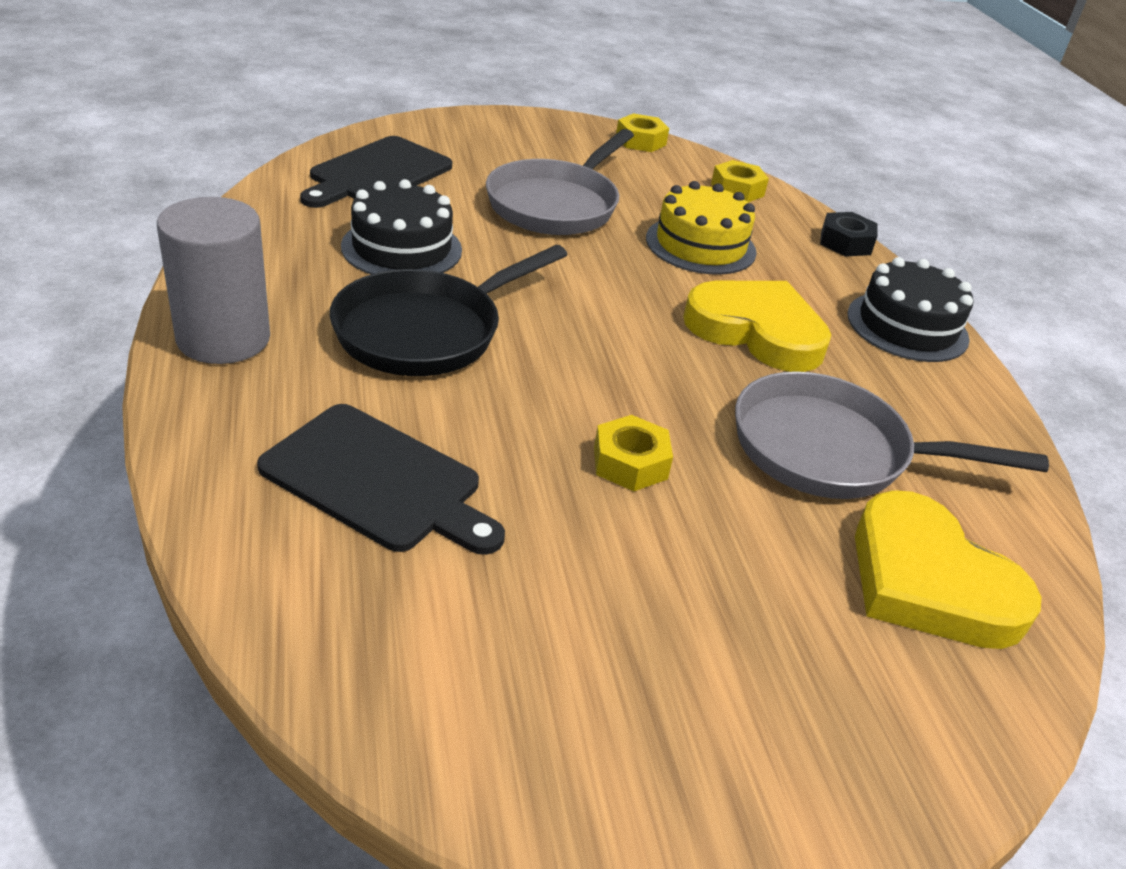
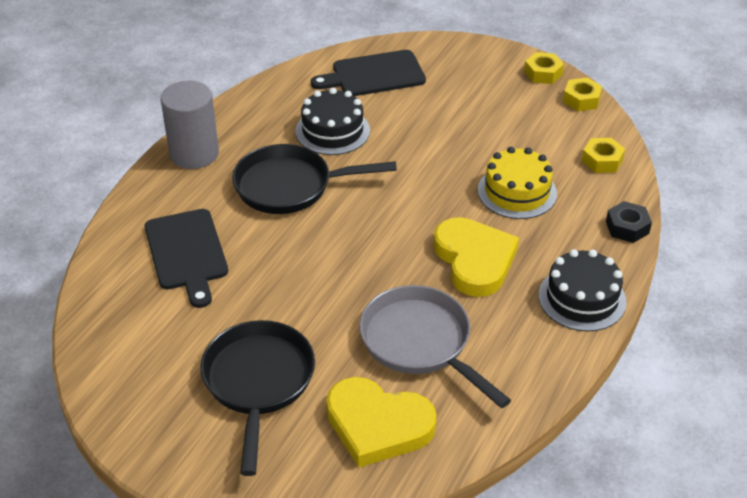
camera: 45 degrees right, 5 degrees up
(556, 204) = (458, 131): grey pan -> none
(630, 463) = (306, 298): yellow nut -> yellow nut (543, 73)
(718, 614) = (258, 382): none -> black pan
(929, 581) = (378, 425): yellow heart -> yellow heart turned 75 degrees counterclockwise

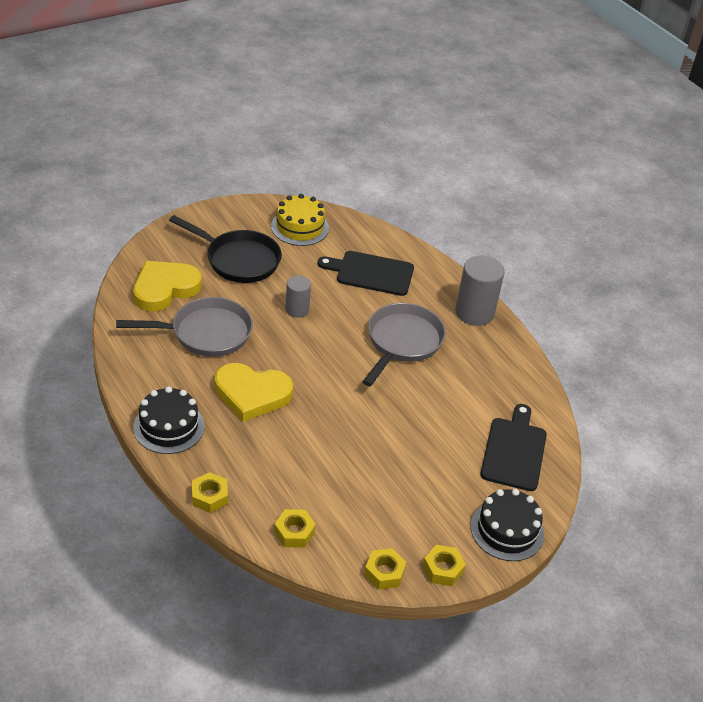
camera: 115 degrees right, 0 degrees up
(290, 186) = (402, 342): black pan -> grey pan
(308, 286) = (297, 309): none -> grey cylinder
(332, 131) = (452, 391): black cake -> black cake (507, 530)
(517, 192) = (300, 456): yellow cake -> yellow cake (299, 227)
(627, 227) = (209, 496): black nut -> yellow nut

